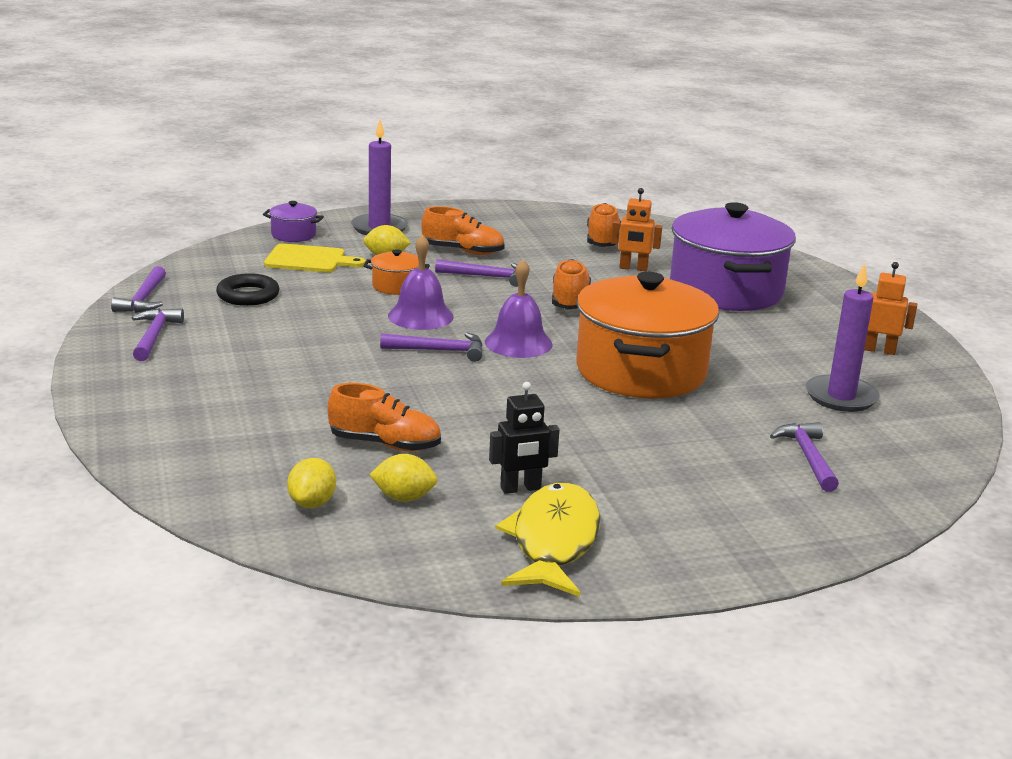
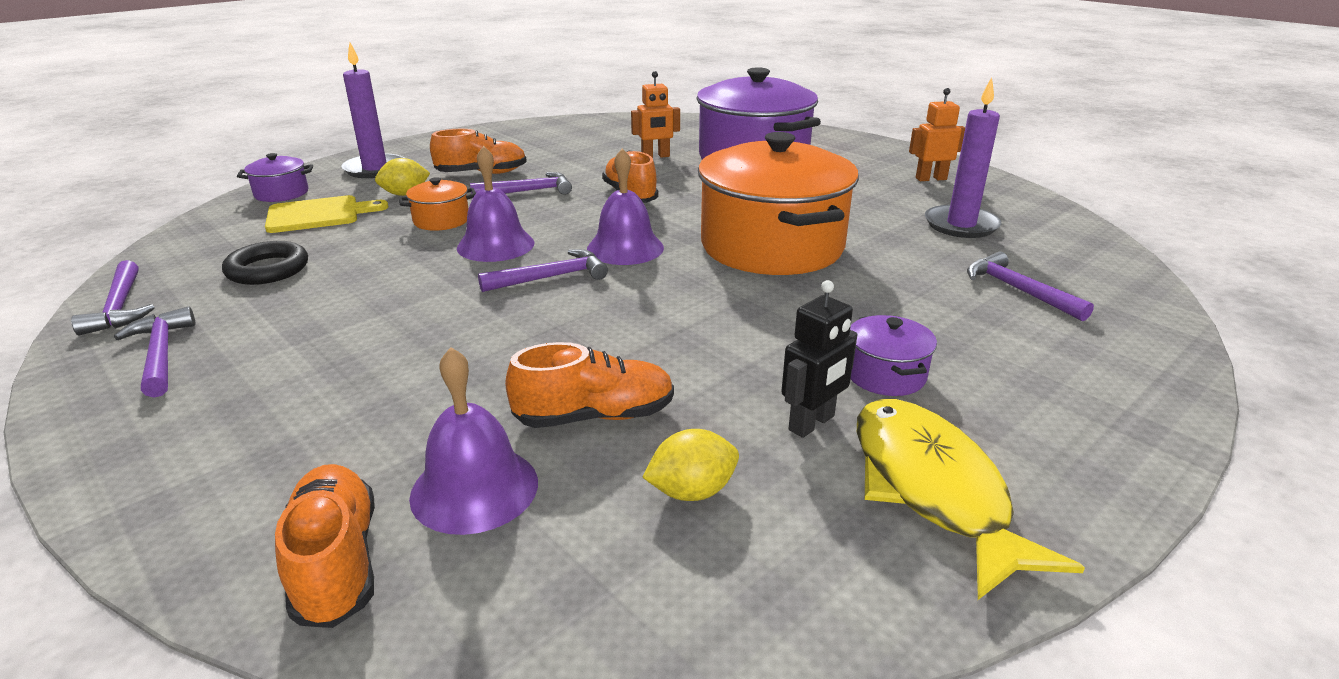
camera: 25 degrees left, 5 degrees up
(282, 459) = (474, 488): none -> purple bell
(312, 503) = (577, 552): yellow lemon -> none
(602, 240) = (603, 139): orange shoe -> orange shoe (336, 562)
(610, 478) = (885, 375): none -> purple pot

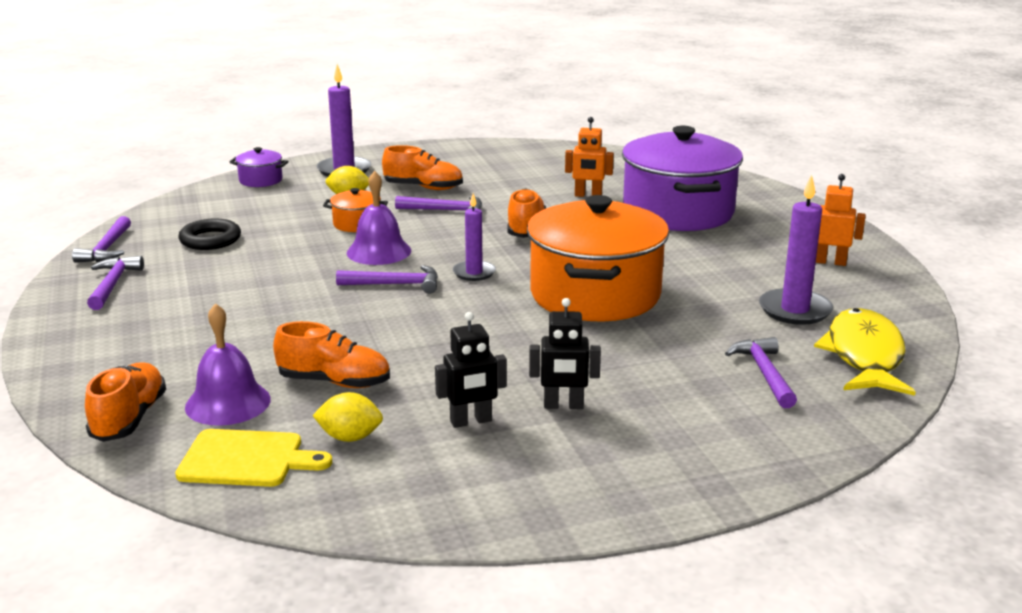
camera: 25 degrees right, 5 degrees down
(318, 215) = (273, 203): yellow cutting board -> yellow cutting board (246, 459)
(625, 248) = (474, 273): purple bell -> purple candle
(885, 375) = (563, 406): purple pot -> black robot
(932, 489) = (503, 477): yellow fish -> yellow fish (864, 356)

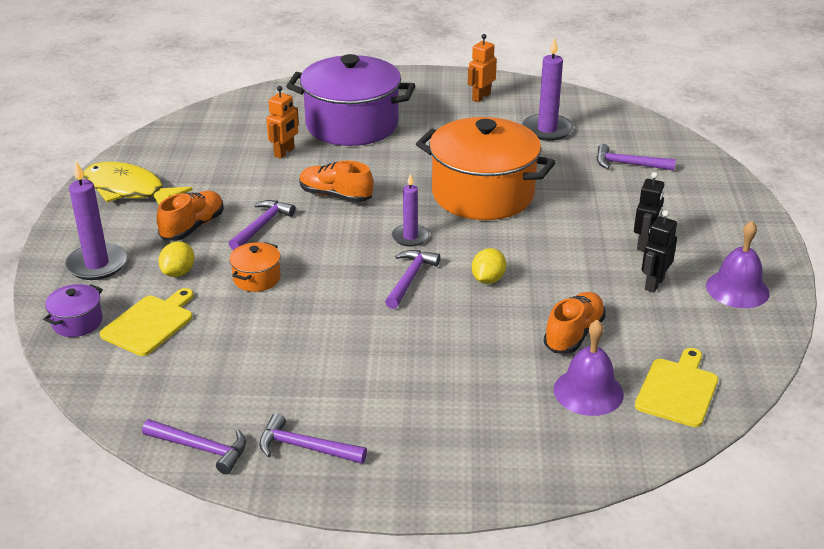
camera: 70 degrees left, 10 degrees up
(129, 418) = (596, 447): orange shoe -> none
(210, 240) = (230, 373): black ring -> none
(269, 202) = (150, 323): none -> yellow cutting board
(350, 437) = (660, 338): yellow lemon -> yellow lemon (488, 279)
(379, 251) = (332, 276): purple bell -> purple bell (737, 289)
(471, 421) = (654, 284): black robot -> black robot turned 150 degrees counterclockwise
(864, 356) = (619, 127): yellow fish -> yellow fish (129, 190)

